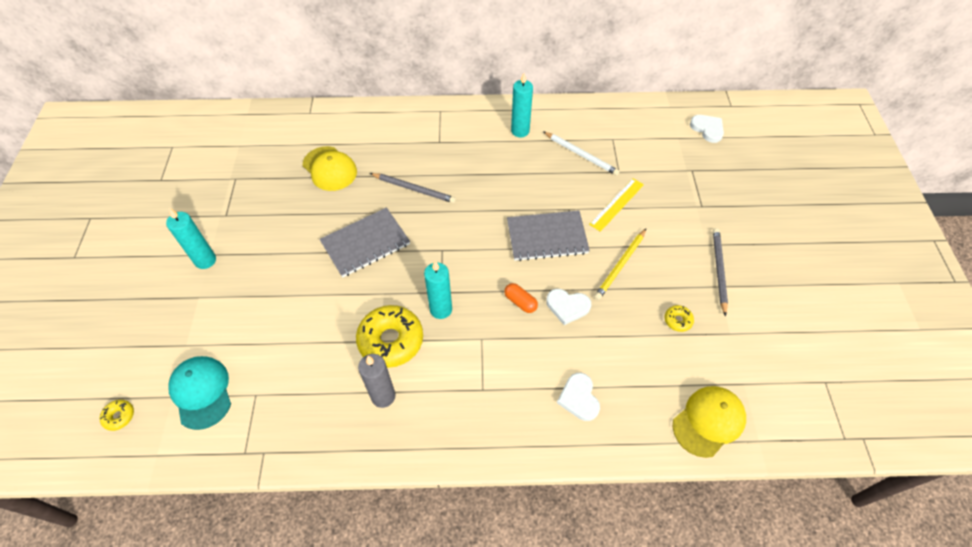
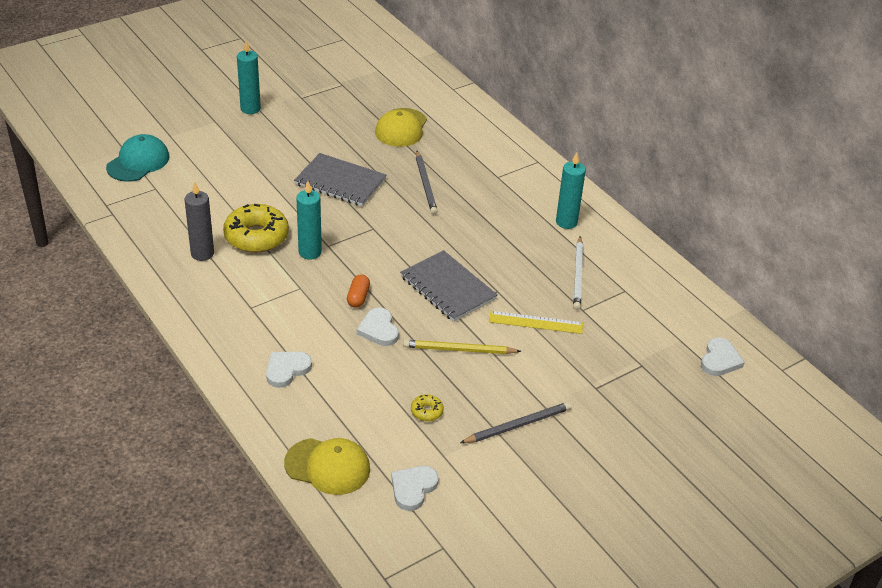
camera: 55 degrees right, 15 degrees down
(119, 416) = (93, 135): yellow donut -> none
(757, 371) = (413, 488): none -> white heart

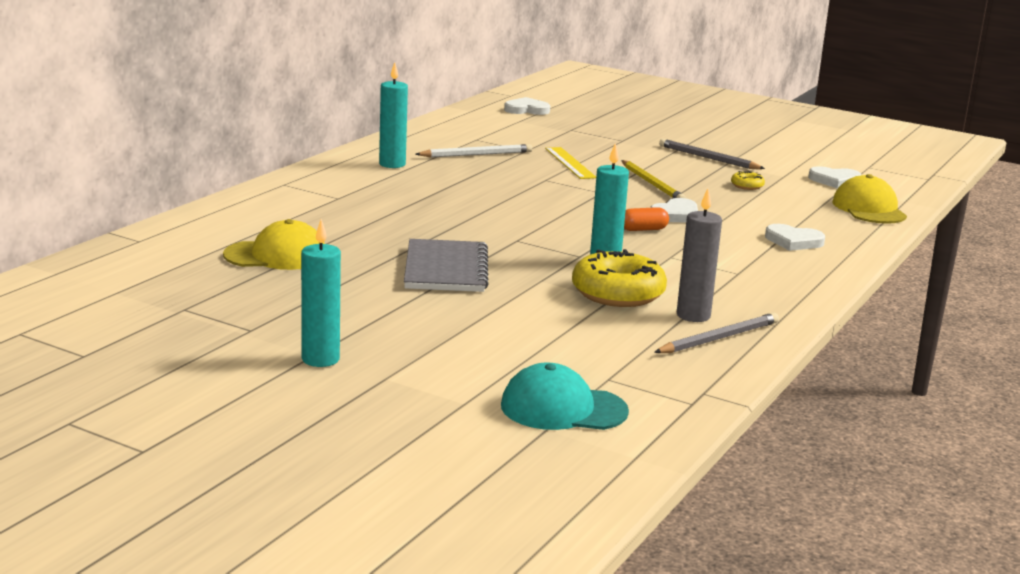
camera: 115 degrees left, 20 degrees down
(425, 184) = (396, 227): grey pencil -> grey pencil (719, 338)
(448, 288) = (570, 197): grey notebook -> none

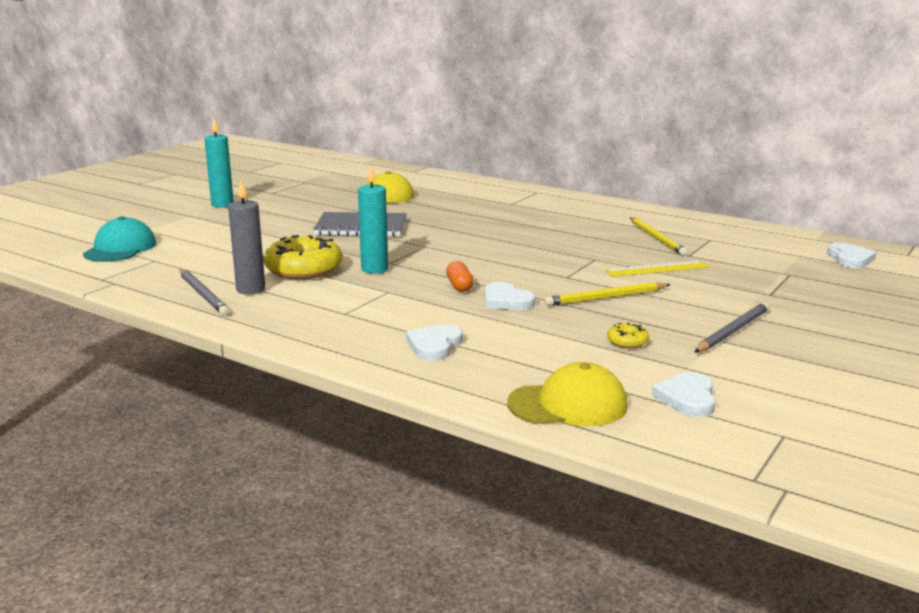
camera: 95 degrees right, 0 degrees up
(392, 164) = (605, 215): turquoise candle -> none
(476, 154) = (657, 238): white pencil -> yellow pencil

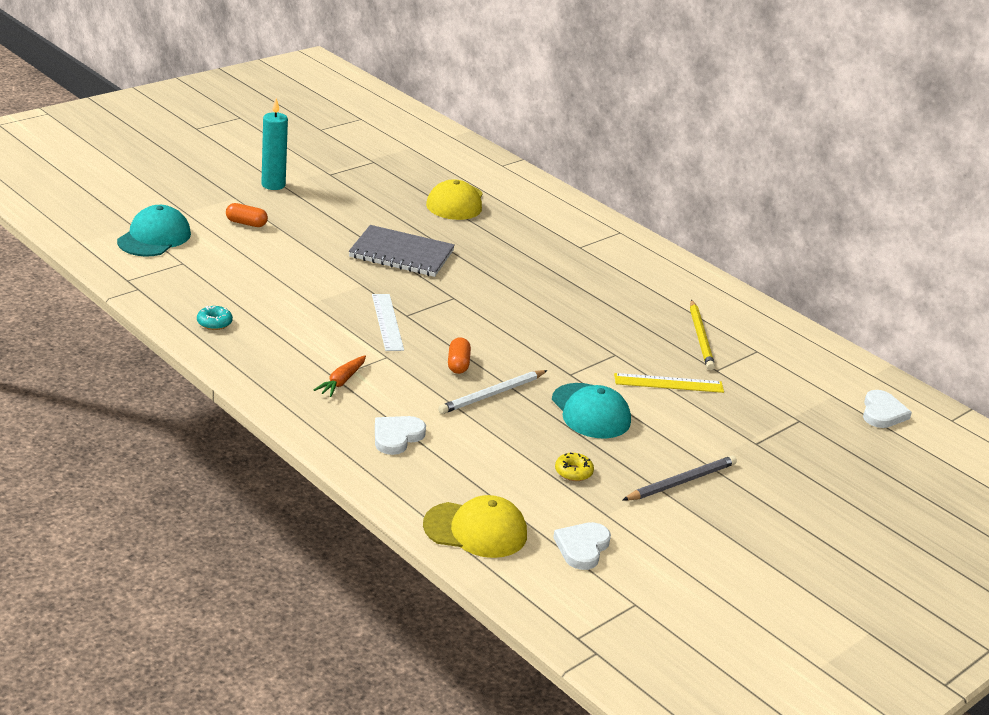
camera: 10 degrees right, 10 degrees up
(203, 294) = (214, 323): grey pencil -> turquoise donut
(207, 229) = (246, 223): none -> orange capsule
(251, 289) = (260, 326): grey candle -> none
(304, 270) = (319, 308): yellow donut -> none
(354, 315) = (341, 381): none -> orange carrot
(374, 269) = (387, 322): turquoise candle -> white ruler
(506, 301) = (492, 394): white heart -> white pencil
(606, 297) = (590, 411): yellow pencil -> turquoise cap

